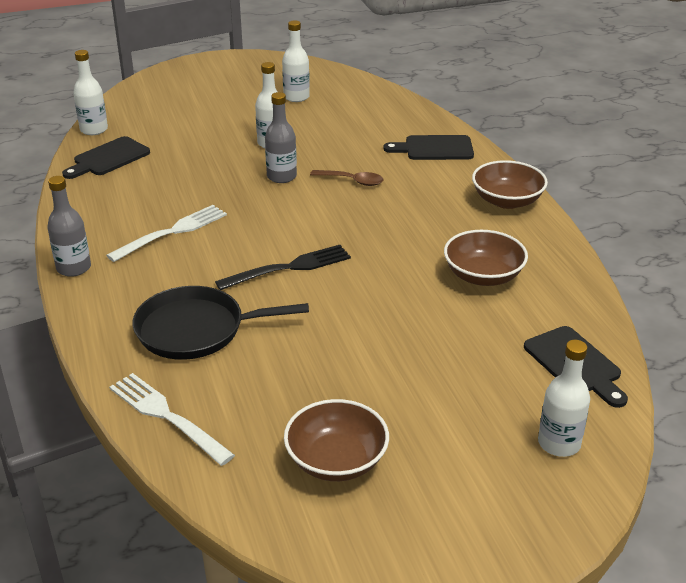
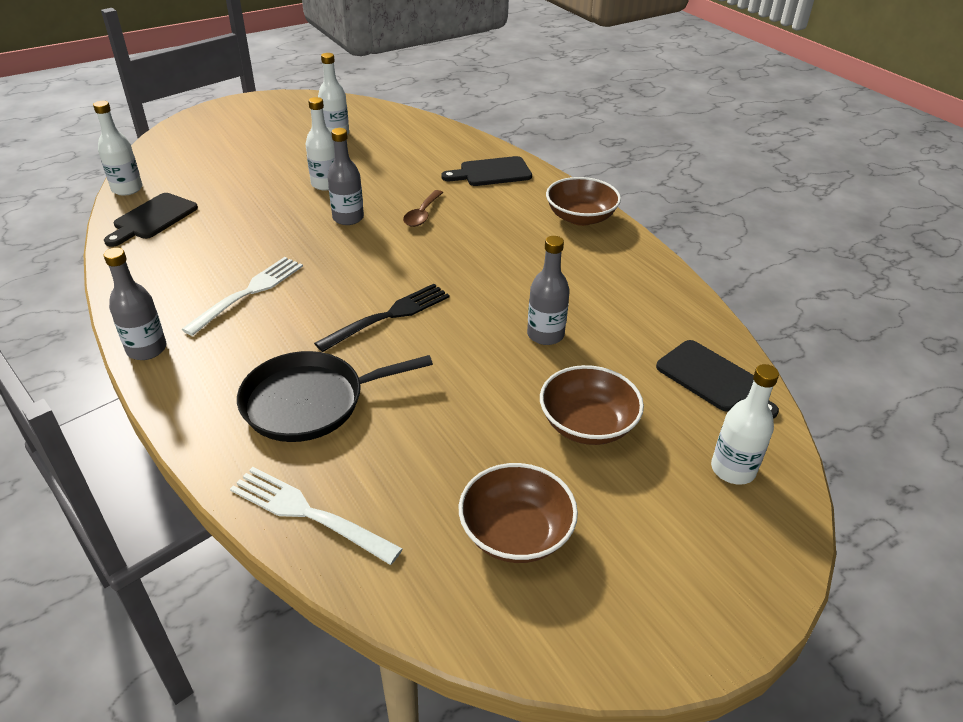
camera: 15 degrees left, 5 degrees up
(352, 181) = (422, 214): brown spoon -> brown spoon turned 105 degrees clockwise
(428, 303) = (545, 335): none -> grey bottle
(483, 276) = (588, 298): brown bowl -> brown bowl (587, 424)

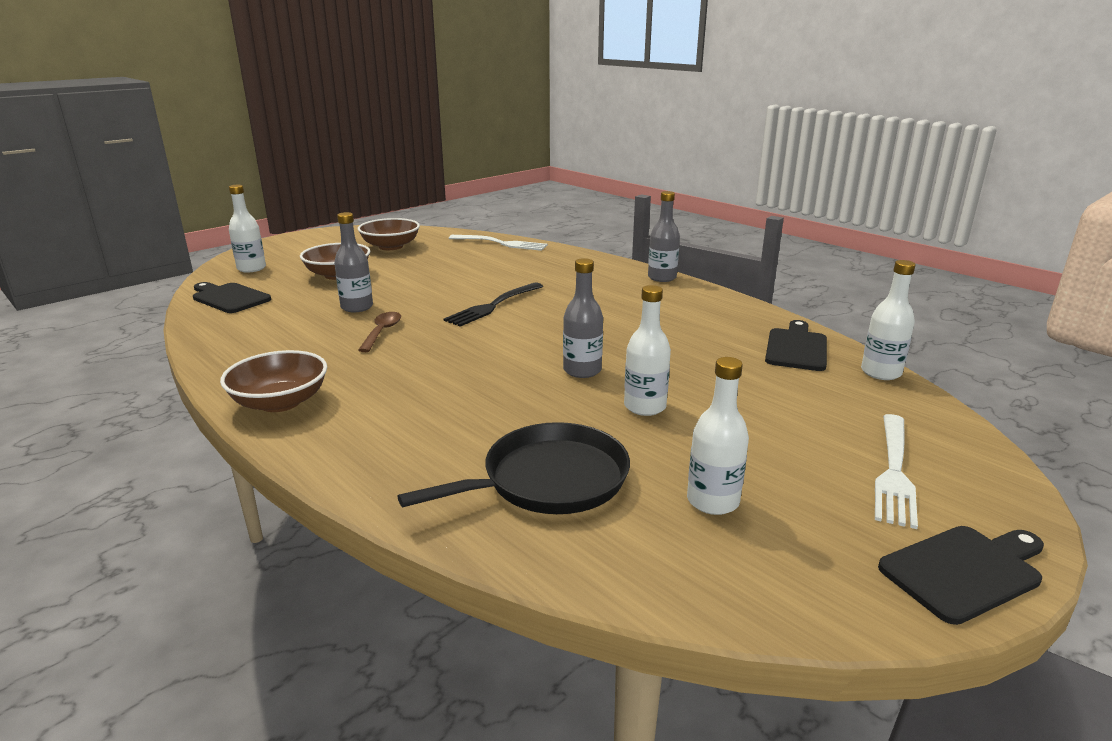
camera: 170 degrees right, 15 degrees down
(248, 293) = (624, 308): white fork -> white fork (894, 471)
(310, 402) = (526, 269): black pan -> black pan (548, 480)
(422, 214) = (493, 384): brown spoon -> brown spoon (382, 332)
(491, 173) = (402, 455): black cutting board -> black cutting board (964, 571)

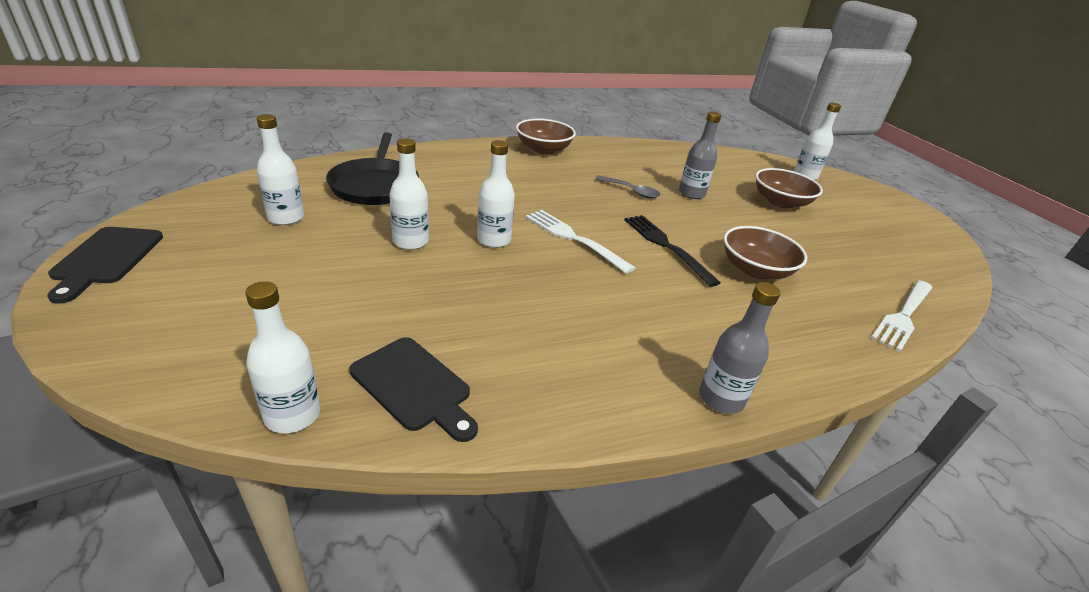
camera: 110 degrees right, 10 degrees up
(229, 298) = (732, 161): black cutting board -> none
(382, 332) = (631, 191): brown spoon -> grey spoon
(390, 246) = (880, 243): brown bowl -> brown bowl (755, 270)
(582, 370) = (494, 240): grey bottle -> white bottle
(894, 471) = (191, 297): white fork -> white fork (574, 239)

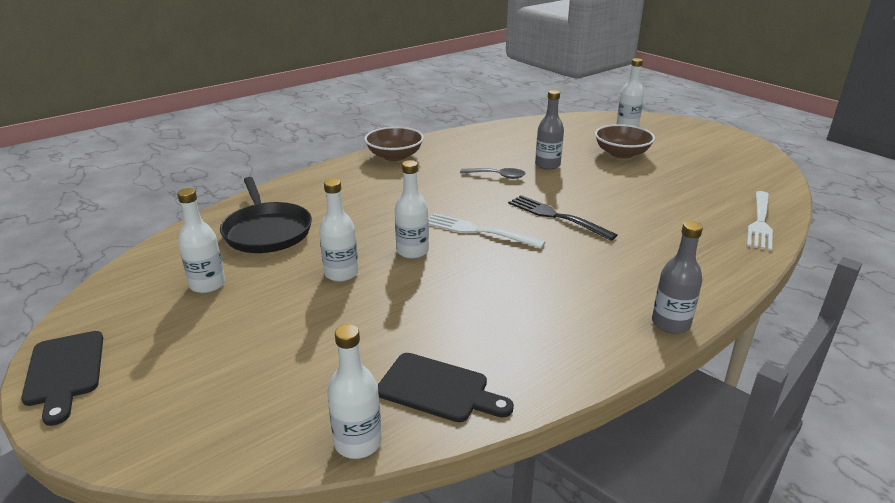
camera: 15 degrees left, 5 degrees down
(755, 270) = (636, 217): brown bowl -> none

